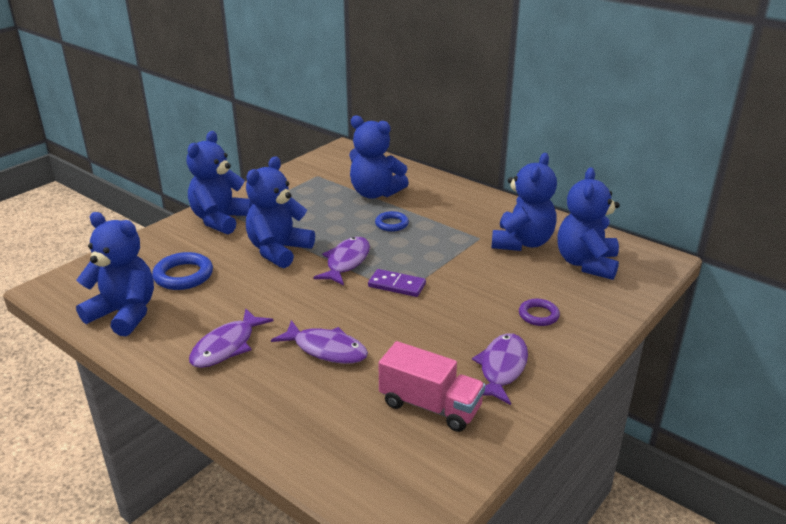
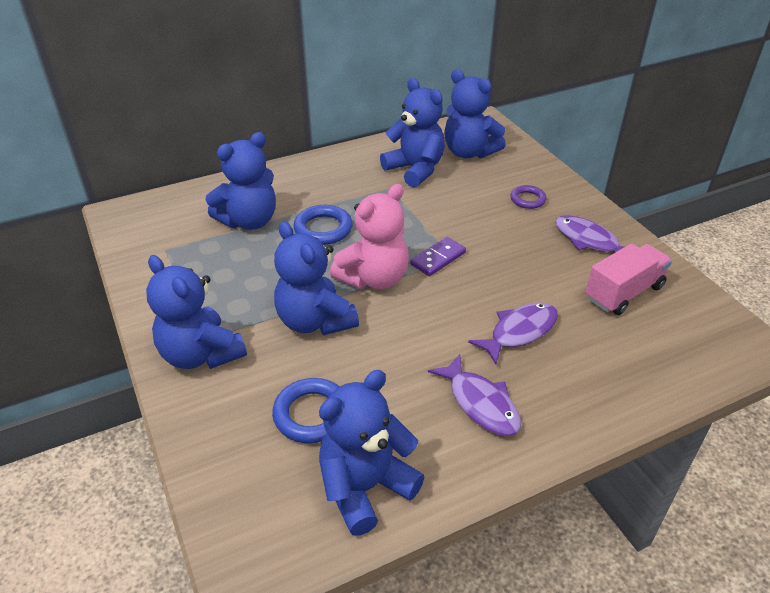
camera: 65 degrees left, 10 degrees up
(346, 262) = (374, 278): purple fish -> pink teddy bear
(391, 224) = (323, 229): blue ring -> blue ring, size x1.57

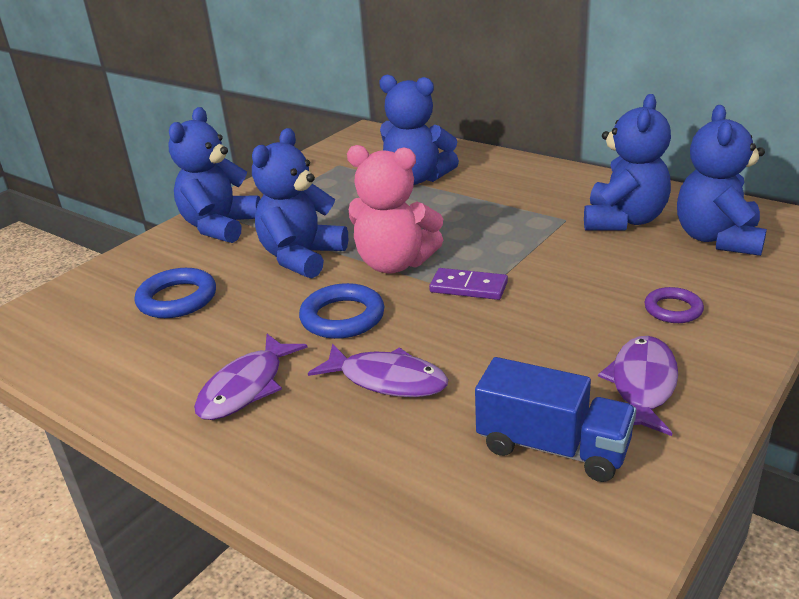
camera: 65 degrees right, 10 degrees down
(323, 229) = (445, 213): blue ring -> blue ring (342, 317)
(365, 487) = (100, 355): blue teddy bear -> none
(624, 293) = (553, 447): pink truck -> blue truck

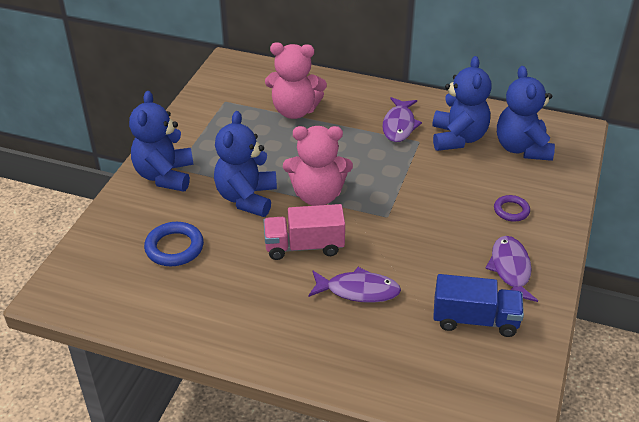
camera: 20 degrees left, 10 degrees up
(246, 387) = (269, 311): purple fish -> purple fish (399, 125)
(342, 317) = (304, 246): blue ring -> pink truck
(416, 178) = (295, 111): blue teddy bear -> pink teddy bear
(468, 287) = (377, 210): purple domino -> none

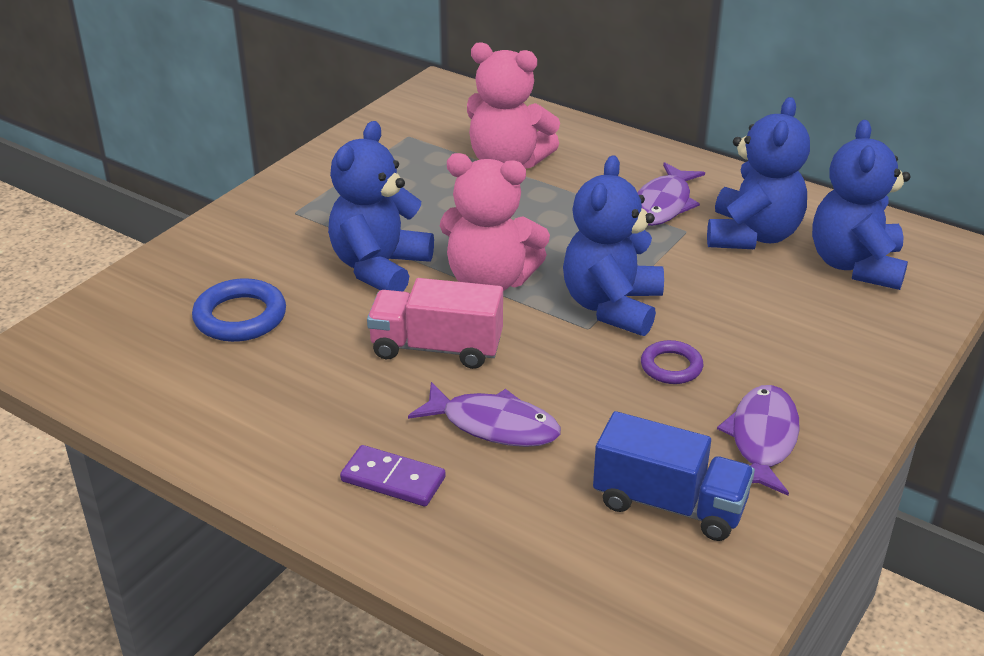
camera: 15 degrees right, 5 degrees down
(165, 176) = (273, 220): blue teddy bear -> blue teddy bear (612, 306)
(314, 337) = (393, 479): none -> purple domino
(511, 210) = (800, 352): purple ring -> purple ring (671, 366)

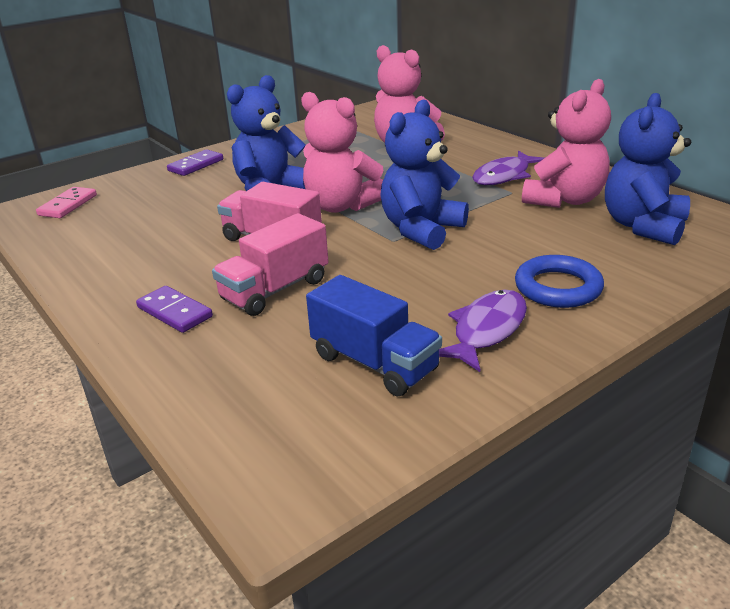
camera: 20 degrees right, 5 degrees down
(103, 331) = (68, 205): none -> pink domino
(238, 233) = (196, 165): none -> purple domino
(240, 317) = (157, 207): blue ring -> blue ring (558, 287)
(494, 425) = (275, 290): purple fish -> pink truck
(671, 366) = (442, 272): purple ring -> none
(752, 236) = (564, 200): blue teddy bear -> pink teddy bear

